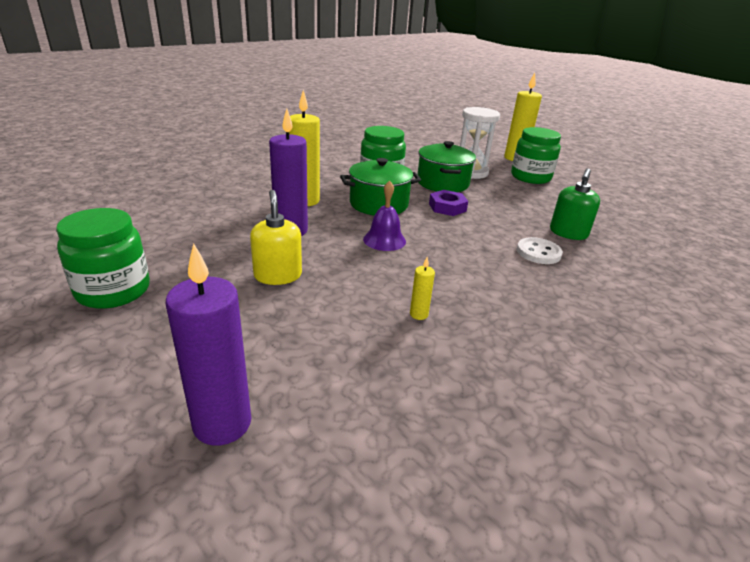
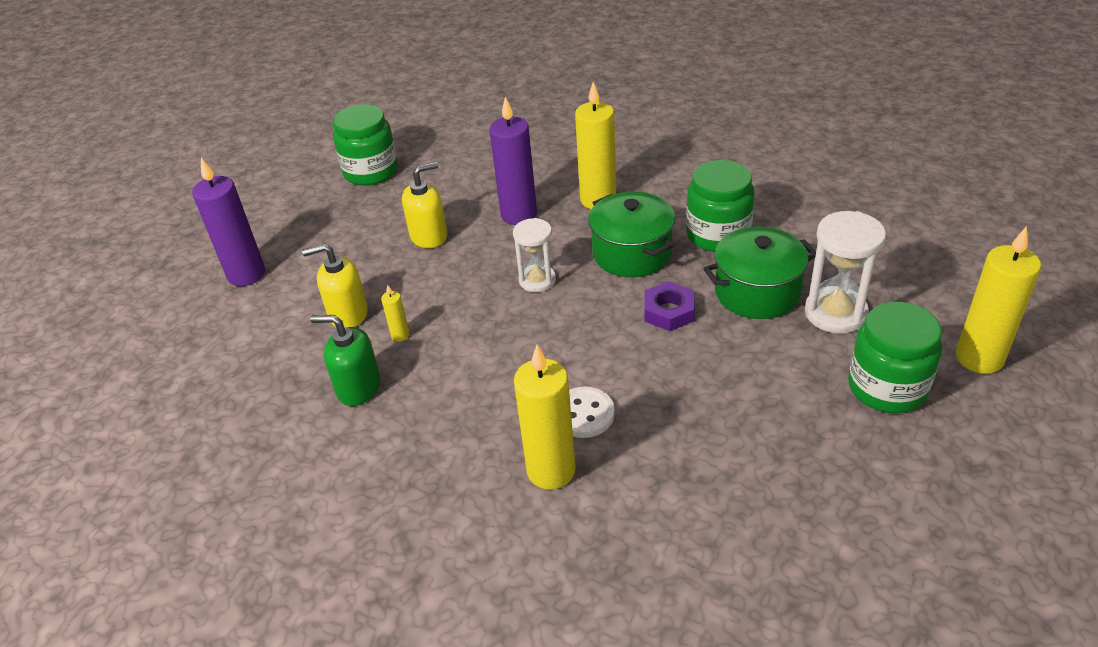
camera: 80 degrees right, 10 degrees up
(367, 342) = (348, 314): none -> yellow soap dispenser
(384, 240) = (537, 280): purple bell -> white hourglass
(568, 233) = (669, 444): green soap dispenser -> green soap dispenser (358, 387)
(592, 274) = (551, 470): none -> yellow candle

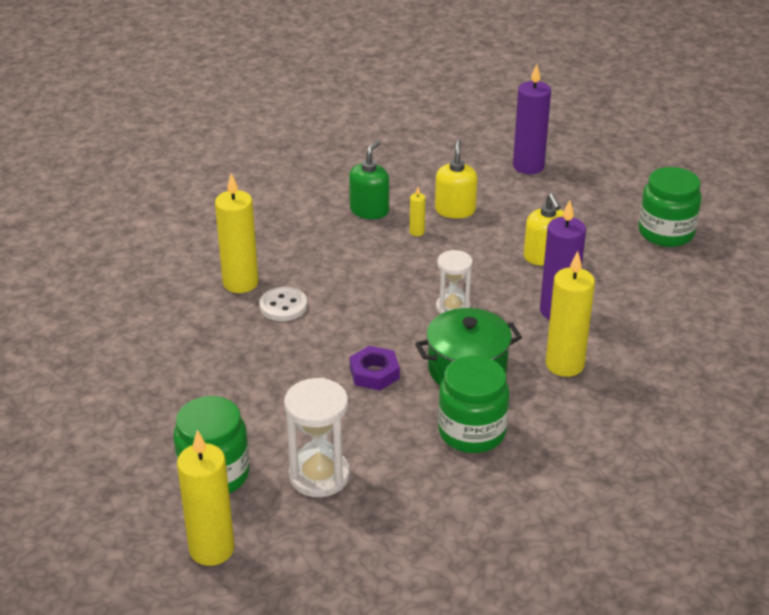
camera: 100 degrees right, 5 degrees down
(757, 292) = (373, 434): green pot -> none

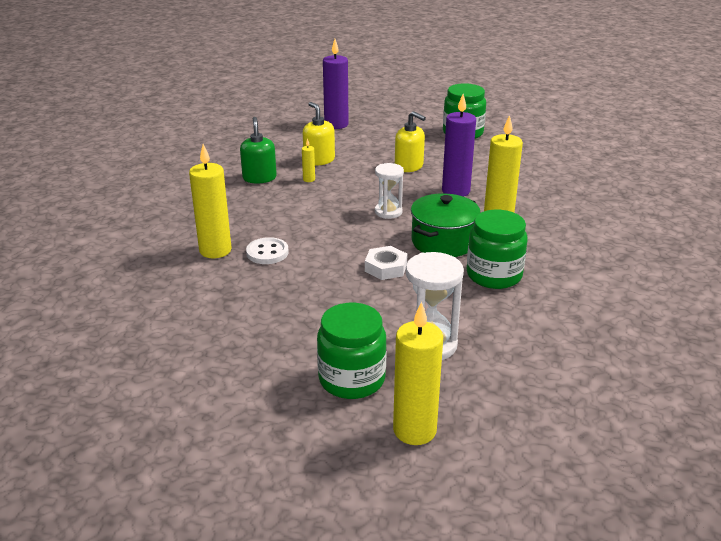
camera: 35 degrees left, 5 degrees down
(374, 373) = (386, 267): purple nut -> white nut

